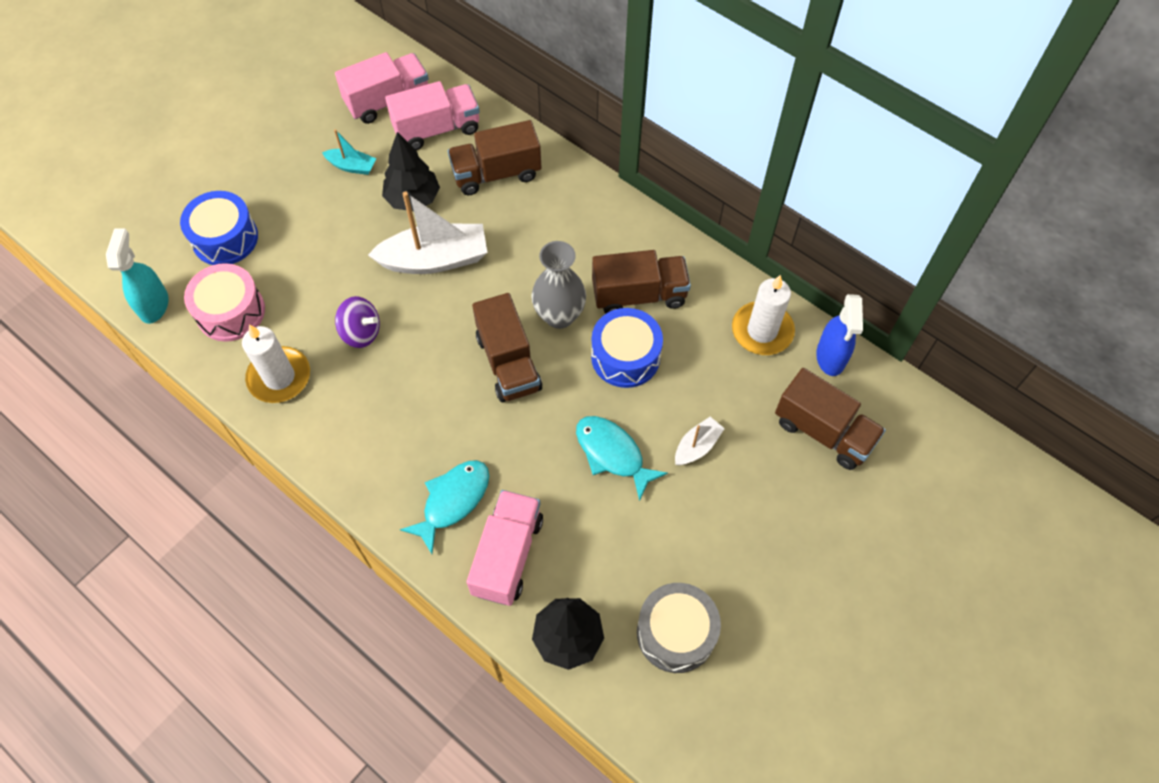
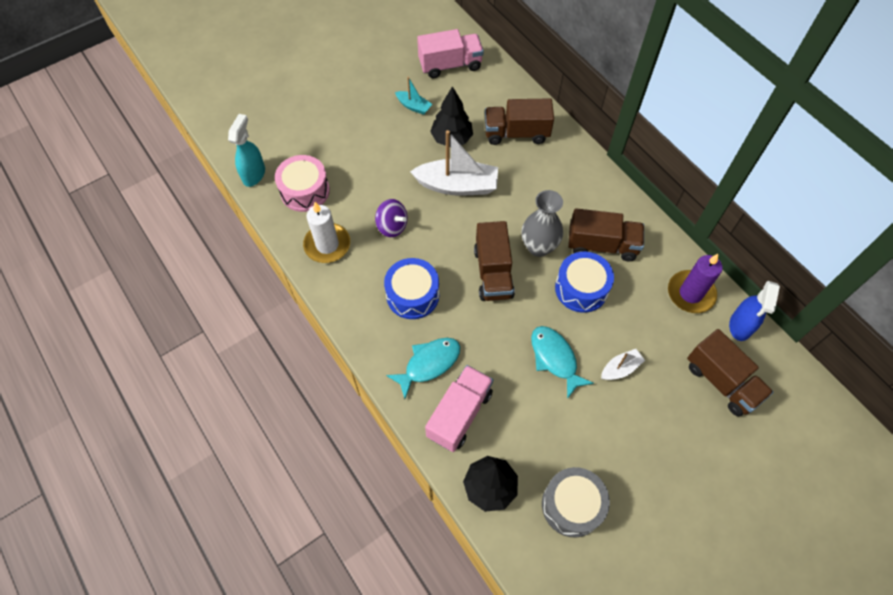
camera: 15 degrees right, 0 degrees up
(225, 238) = (313, 138): blue drum -> blue drum (412, 295)
(437, 129) = (480, 92): pink truck -> none
(762, 331) = (690, 293): white candle -> purple candle

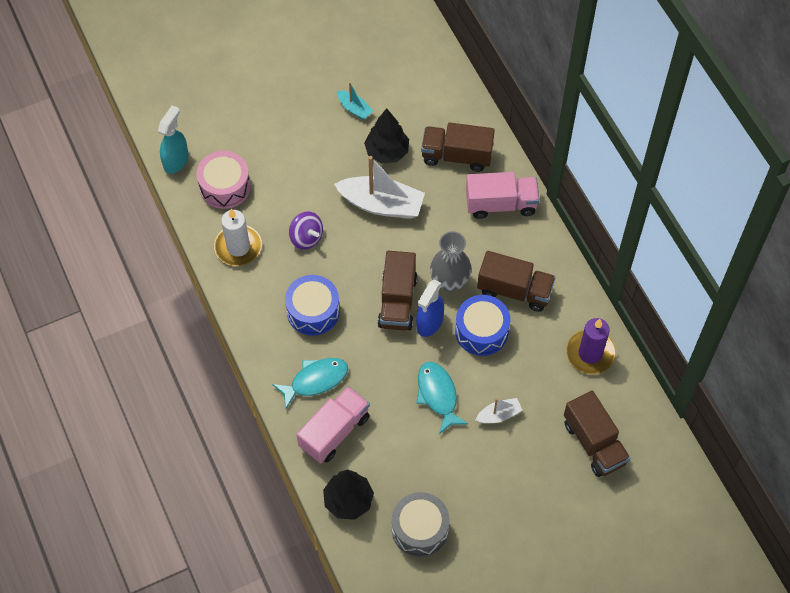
camera: 10 degrees right, 0 degrees up
(450, 65) = (403, 66): pink truck -> pink truck (501, 204)
(740, 326) = (630, 393): blue spray bottle -> blue spray bottle (429, 323)

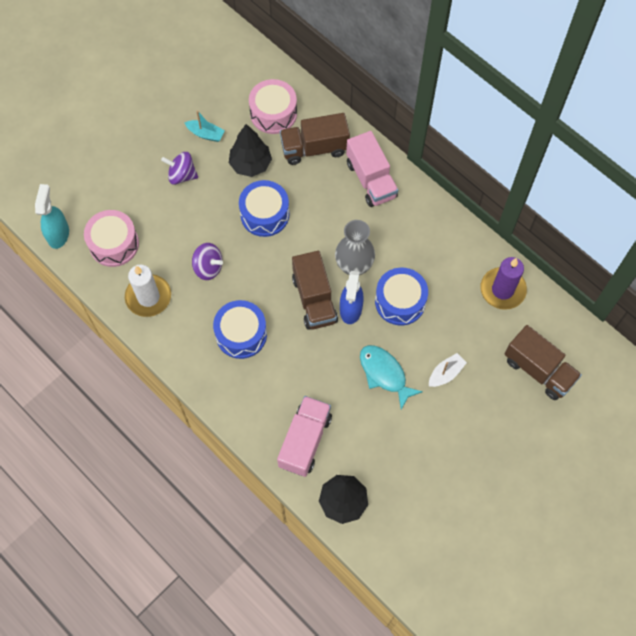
camera: 20 degrees left, 5 degrees up
(315, 141) = (182, 175): none -> purple spinning top
(315, 380) = (268, 399): turquoise fish -> none
(381, 204) = (265, 214): white boat -> blue drum
(420, 529) = (418, 505): grey drum -> none
(429, 109) = (273, 113): none -> pink drum
(501, 204) = (371, 180): pink truck -> pink truck turned 90 degrees clockwise
(514, 290) = (414, 254): brown truck -> none

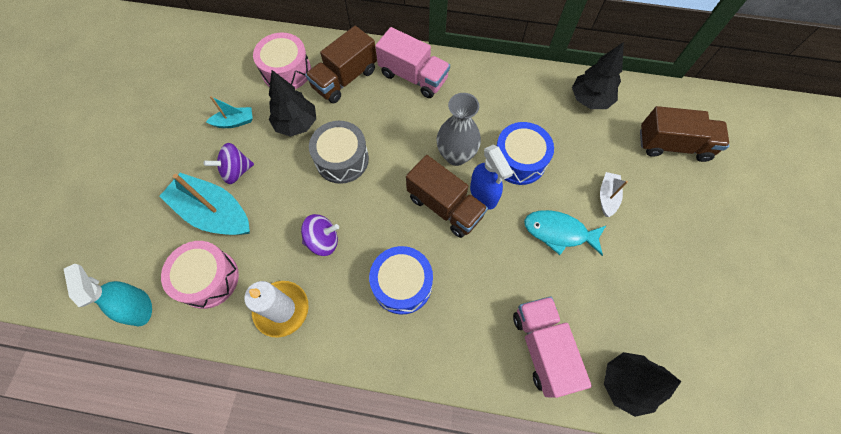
camera: 35 degrees left, 0 degrees up
(147, 198) = (214, 213): none -> turquoise boat
(265, 214) = (342, 159): blue drum -> grey drum
(502, 290) = (590, 99): purple candle -> black tree

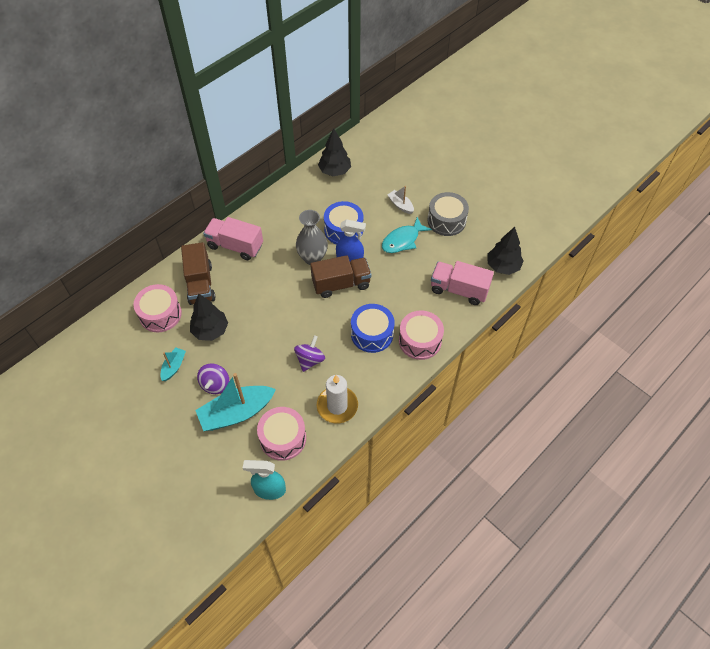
camera: 55 degrees left, 10 degrees down
(342, 159) = (261, 319): grey drum -> grey drum (446, 220)
(413, 76) = (235, 246): pink truck -> pink truck turned 135 degrees counterclockwise
(432, 347) = (420, 341): none -> pink drum
(673, 145) = (396, 156): brown truck -> none

